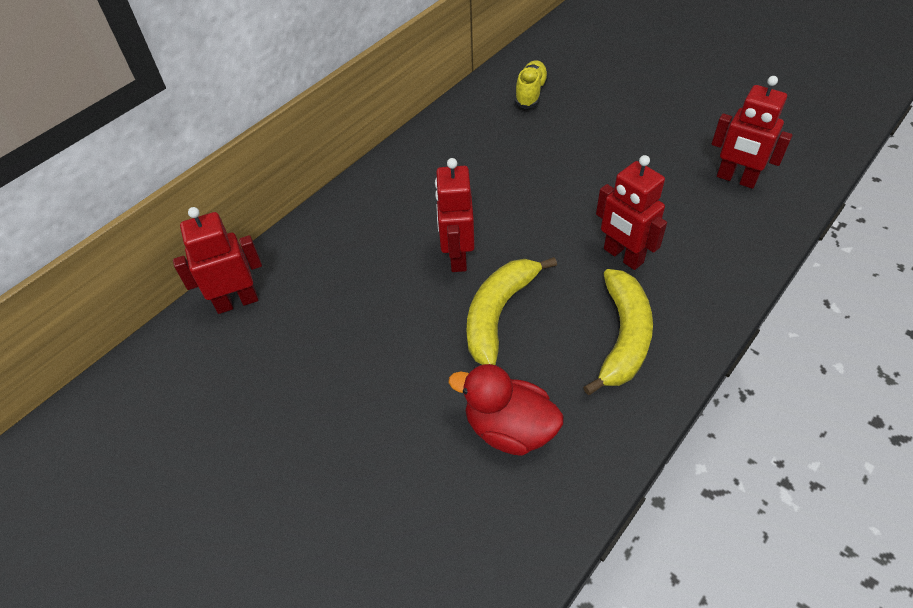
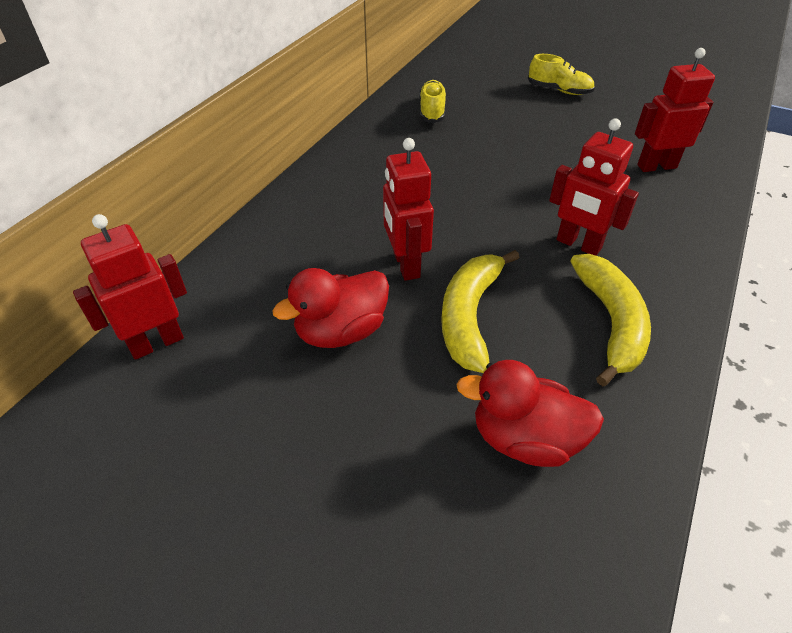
camera: 15 degrees left, 5 degrees down
(385, 312) = (341, 331): none -> red duck
(669, 79) = (559, 90): none -> yellow shoe
(736, 179) = (656, 166): red robot -> red robot turned 150 degrees clockwise

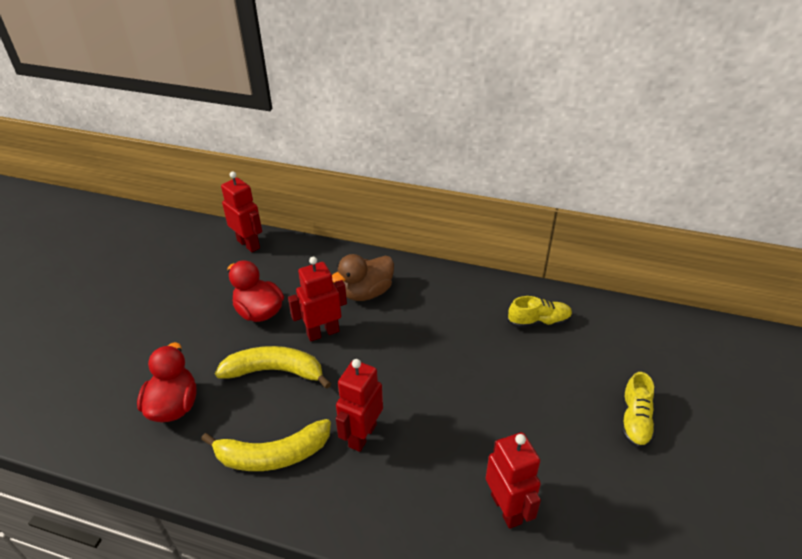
camera: 80 degrees right, 5 degrees down
(341, 220) = (366, 292): none -> brown duck

